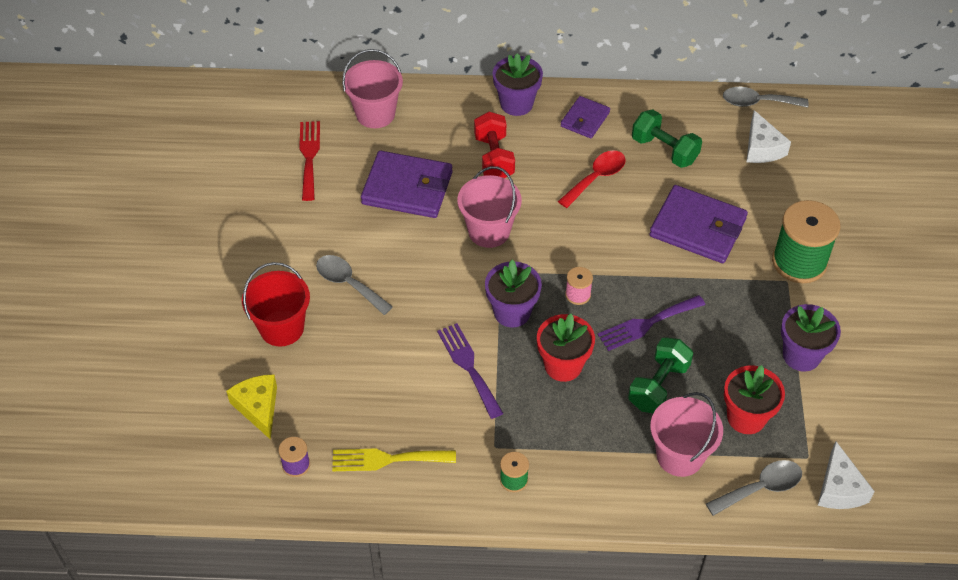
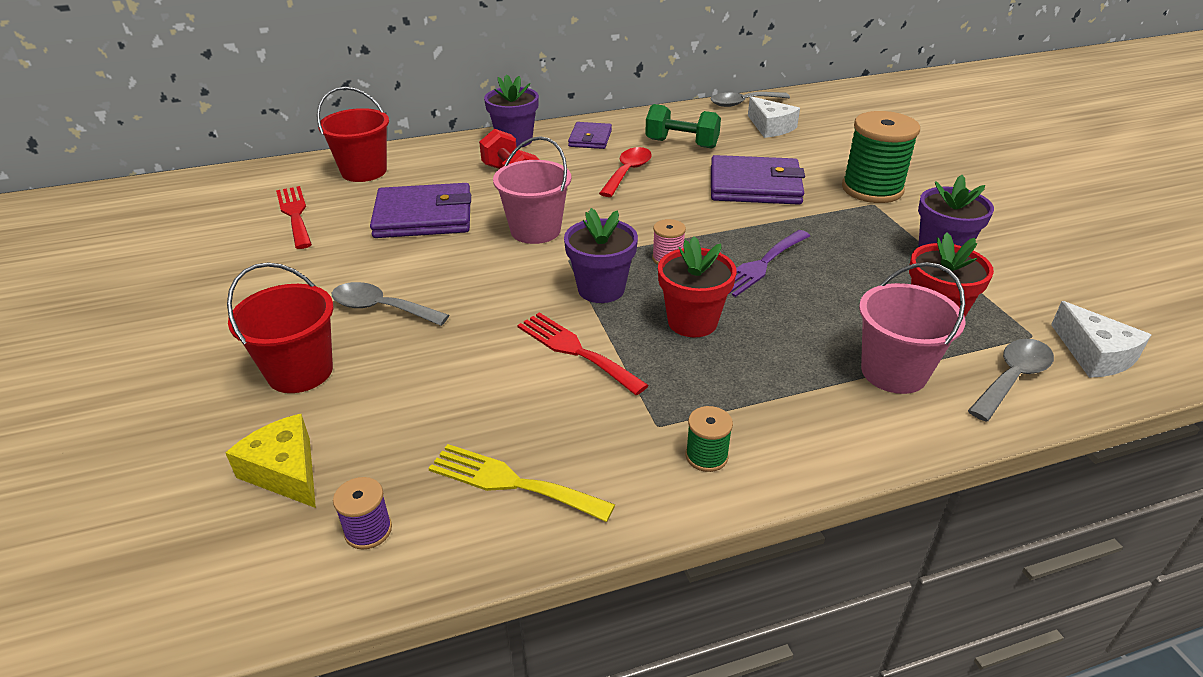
camera: 20 degrees left, 15 degrees down
(375, 114) = (364, 171): pink bucket -> red bucket
(387, 459) = (512, 482): yellow fork -> yellow fork turned 45 degrees clockwise
(468, 366) = (575, 350): purple fork -> red fork
(658, 386) = (815, 313): green dumbbell -> none

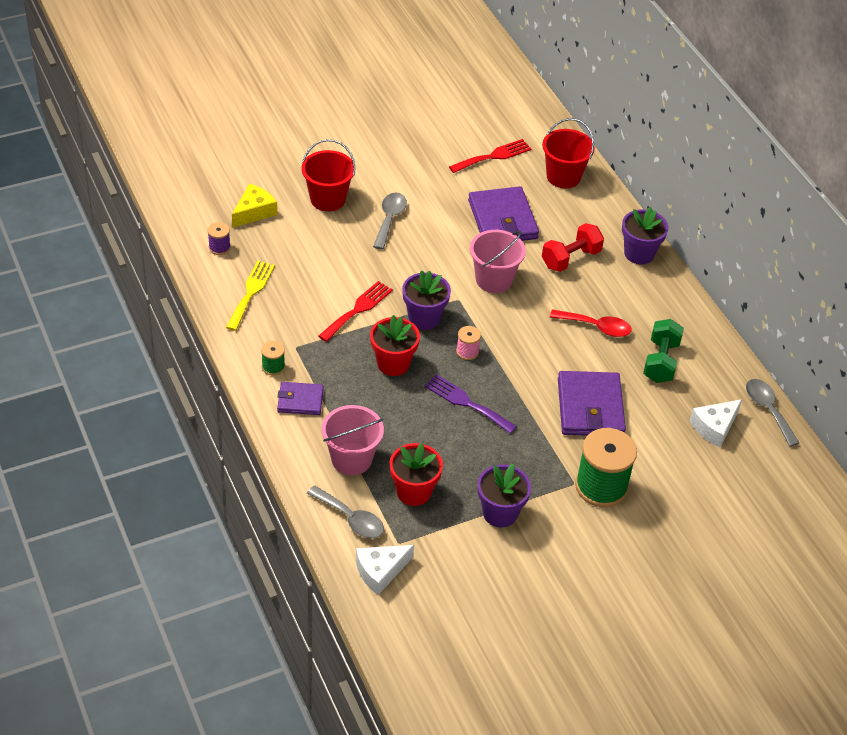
camera: 80 degrees right, 10 degrees up
(590, 138) = (655, 300): purple wallet -> purple wallet (300, 400)

